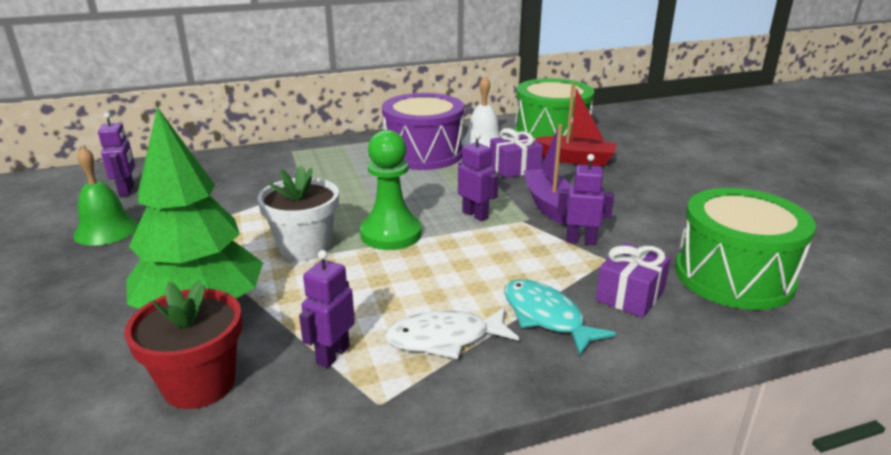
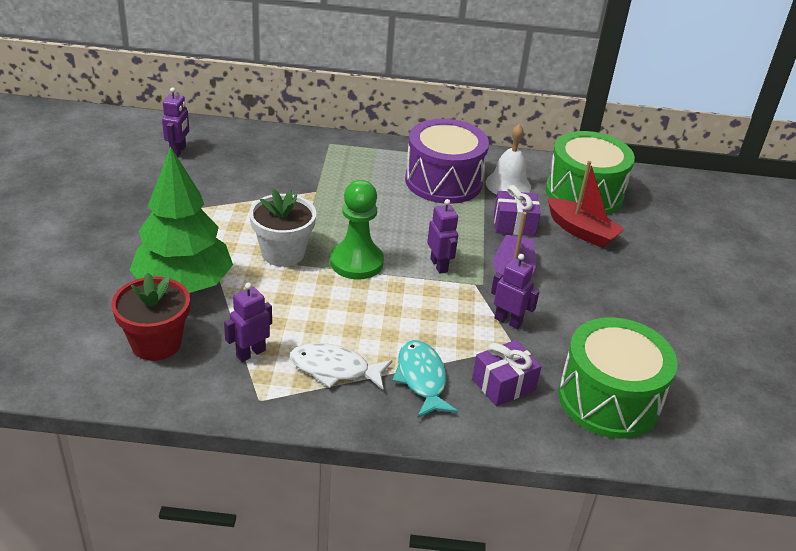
camera: 20 degrees right, 10 degrees up
(106, 230) = (148, 188): green bell -> none

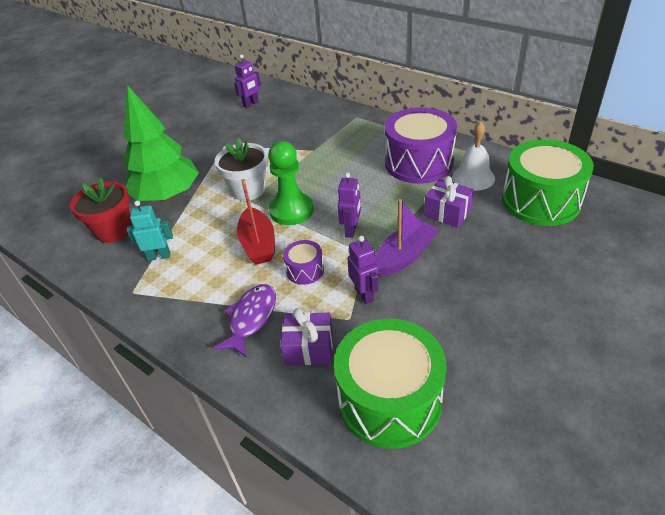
camera: 40 degrees right, 5 degrees up
(250, 353) = (159, 256): purple robot -> turquoise robot
(334, 369) = (199, 287): white fish -> none
(422, 378) = (251, 318): turquoise fish -> purple fish
(430, 317) = (305, 270): none -> purple drum
(581, 231) = (506, 235): red boat -> red boat (258, 244)

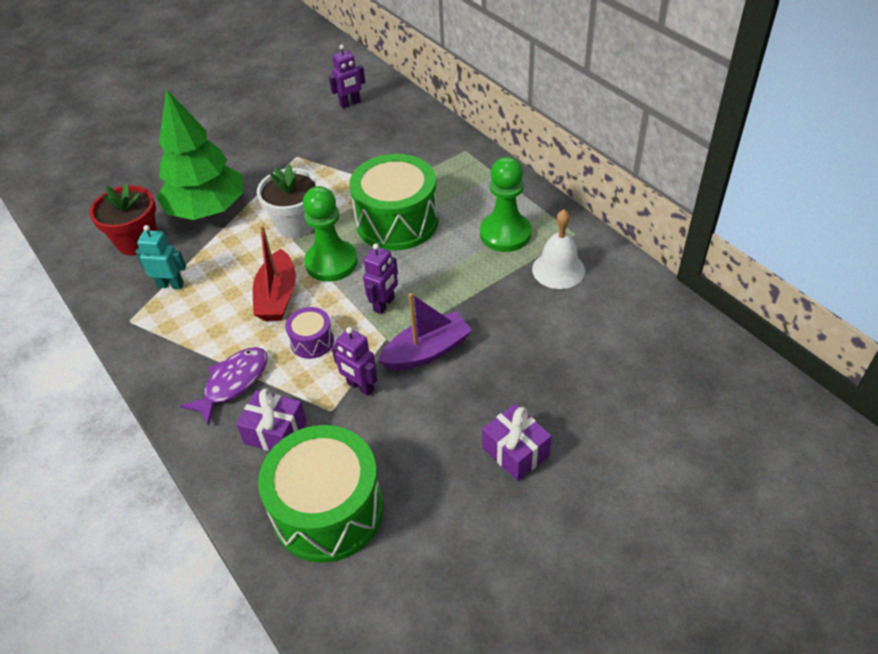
camera: 15 degrees right, 5 degrees up
(364, 294) = (360, 387): purple robot -> purple robot turned 135 degrees clockwise
(419, 163) = (505, 234): purple drum -> green pawn
(447, 213) = (502, 309): purple gift -> purple gift (515, 451)
(540, 201) = (620, 321): green drum -> green drum (397, 221)

